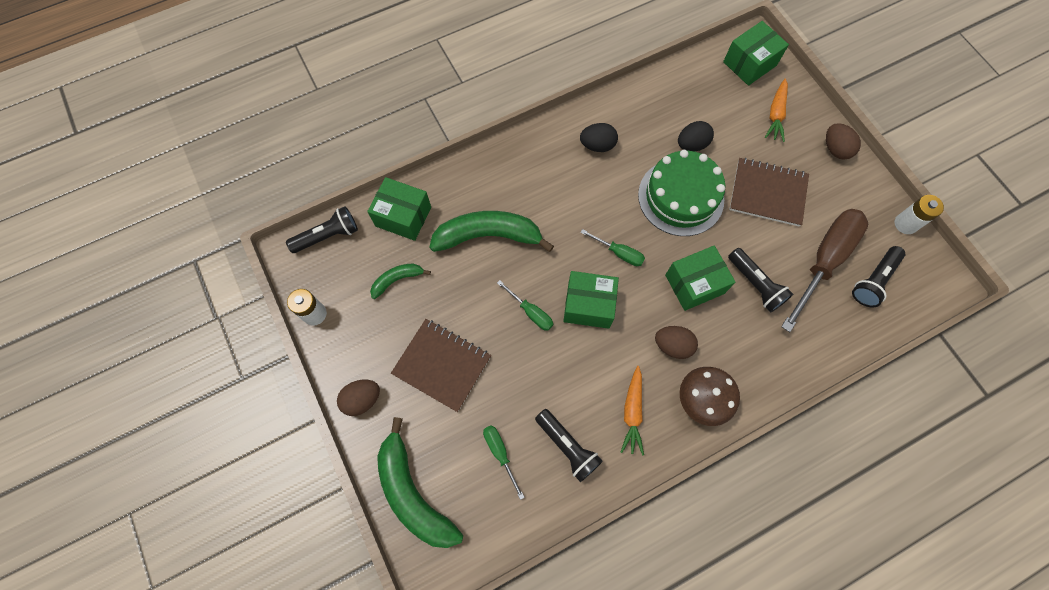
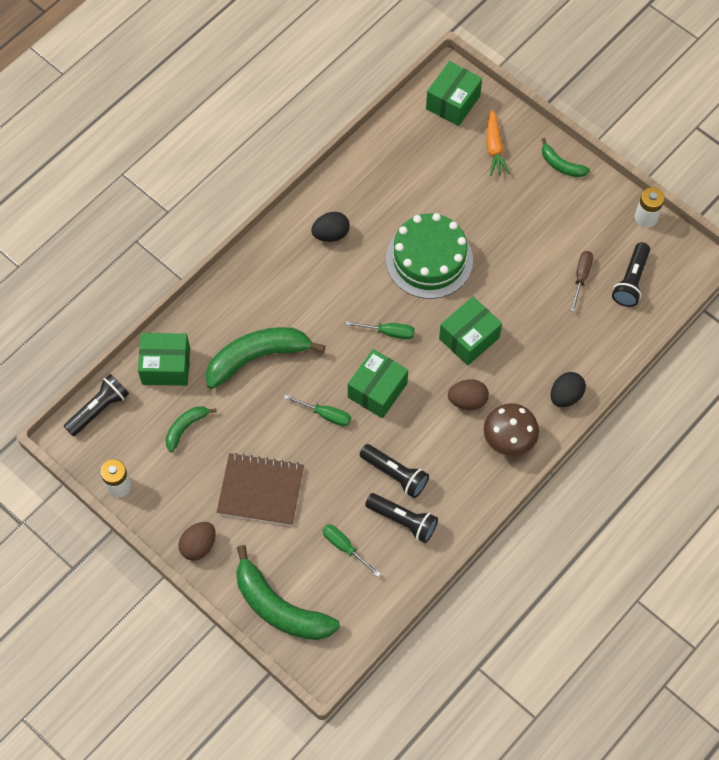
camera: 20 degrees left, 5 degrees down
(588, 305) = (377, 390): green box -> green box turned 45 degrees counterclockwise
(632, 412) = (451, 471): orange carrot -> none
(691, 144) = (422, 204): black egg -> black egg (565, 396)
(755, 284) = (525, 320): black flashlight -> black flashlight (395, 474)
(767, 193) = (510, 229): brown notebook -> none
(824, 261) = (581, 277): brown screwdriver -> brown screwdriver, size x0.47
(835, 149) = (561, 165): brown egg -> green banana

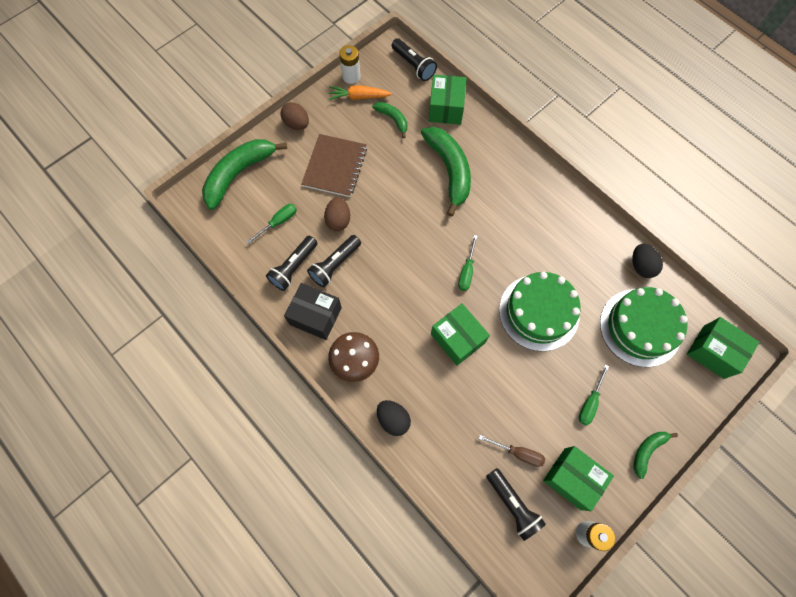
camera: 95 degrees right, 5 degrees up
(325, 415) = (394, 216): green screwdriver -> green screwdriver (590, 402)
(331, 234) = (564, 233): black egg -> black egg (641, 266)
(377, 390) = (412, 257): green box -> green box (572, 478)
(434, 165) = (640, 327): none -> green cake
(461, 488) = (315, 316): none -> black box
(467, 400) = (396, 330): brown egg -> brown egg (338, 220)
(494, 148) = (663, 386): orange carrot -> orange carrot (359, 97)
(631, 281) = (513, 504): black flashlight -> black flashlight turned 150 degrees counterclockwise

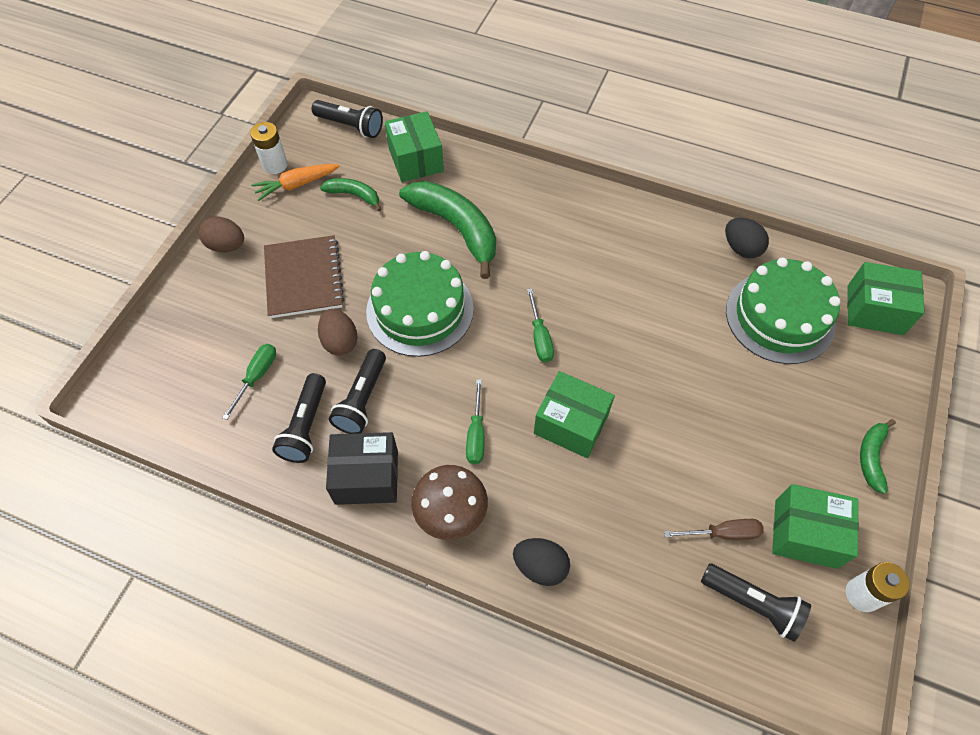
camera: 25 degrees left, 10 degrees down
(239, 174) = (171, 337): green banana -> none
(539, 312) = (653, 349): green cake -> green cake (420, 310)
(590, 402) = (773, 430): green screwdriver -> green screwdriver (476, 434)

